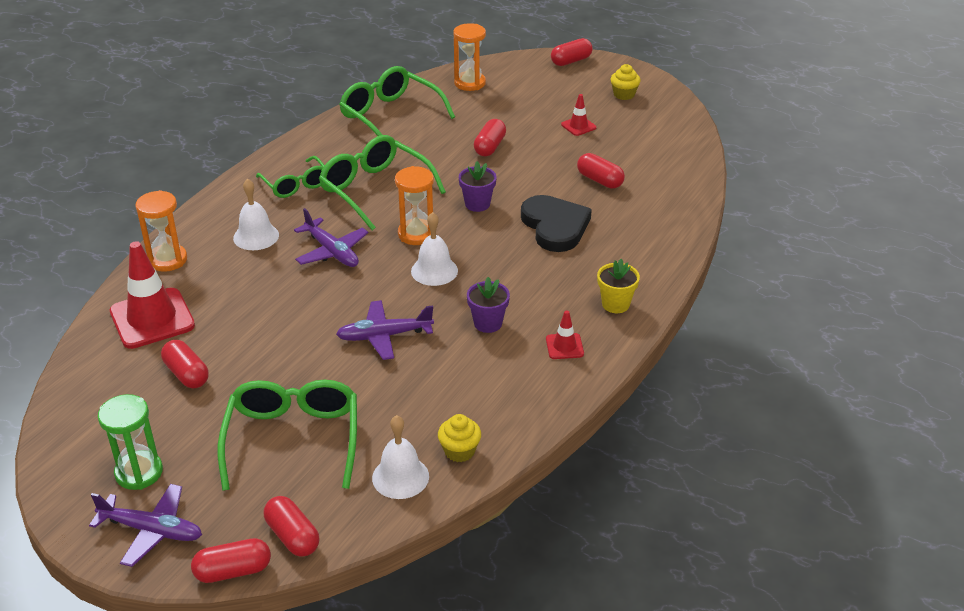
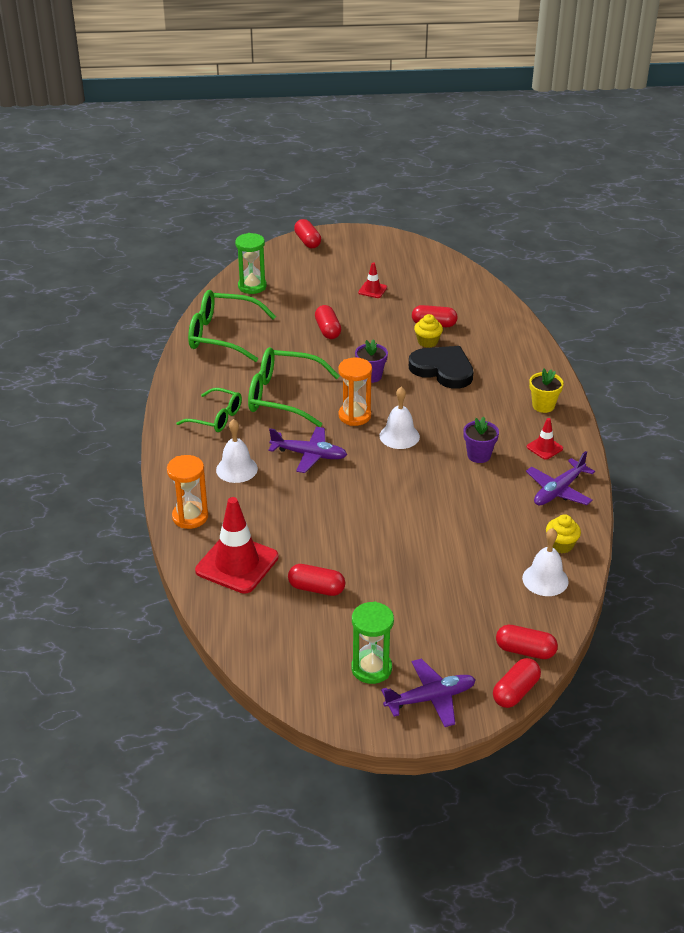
camera: 35 degrees left, 0 degrees up
(293, 439) = (447, 592): green glasses -> none
(384, 336) = (421, 496): purple plane -> purple plane (559, 490)
(470, 83) = (252, 286): orange hourglass -> green hourglass
(571, 61) = (307, 241): red capsule -> red capsule turned 45 degrees counterclockwise
(624, 94) = (376, 254): yellow cupcake -> yellow cupcake (427, 342)

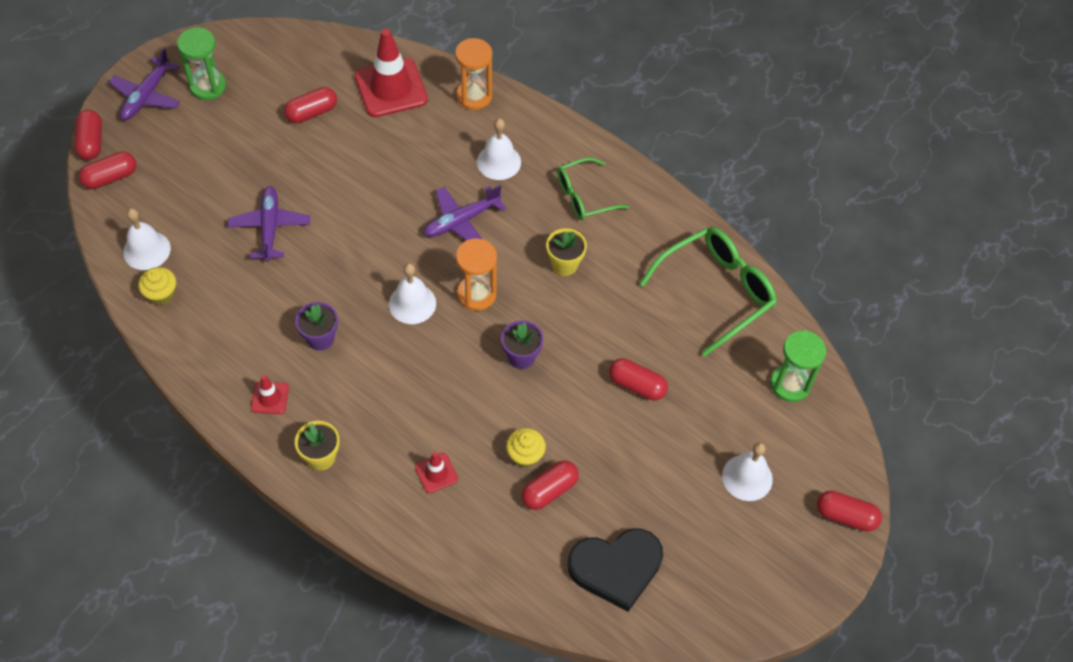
camera: 130 degrees right, 20 degrees up
(282, 396) = (564, 264): green glasses -> yellow flower pot
(330, 274) = (747, 477): none -> white bell
(372, 290) = (674, 491): red traffic cone -> red traffic cone (436, 473)
(443, 369) = (466, 425): black heart -> black heart (616, 568)
(559, 490) = (212, 354): purple plane -> purple plane (270, 227)

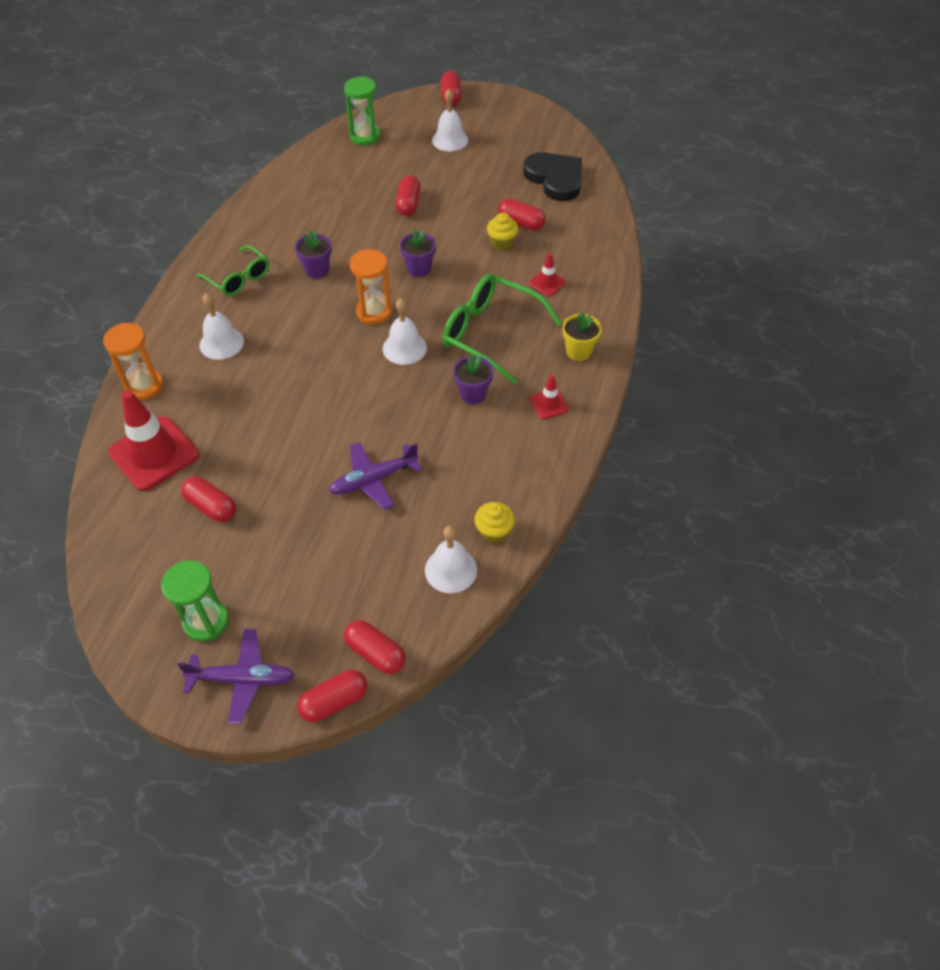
camera: 110 degrees left, 5 degrees down
(461, 221) = (301, 346): purple plane -> none
(564, 264) = (317, 270): yellow flower pot -> purple flower pot
(717, 291) = (302, 185): green glasses -> green glasses (490, 333)

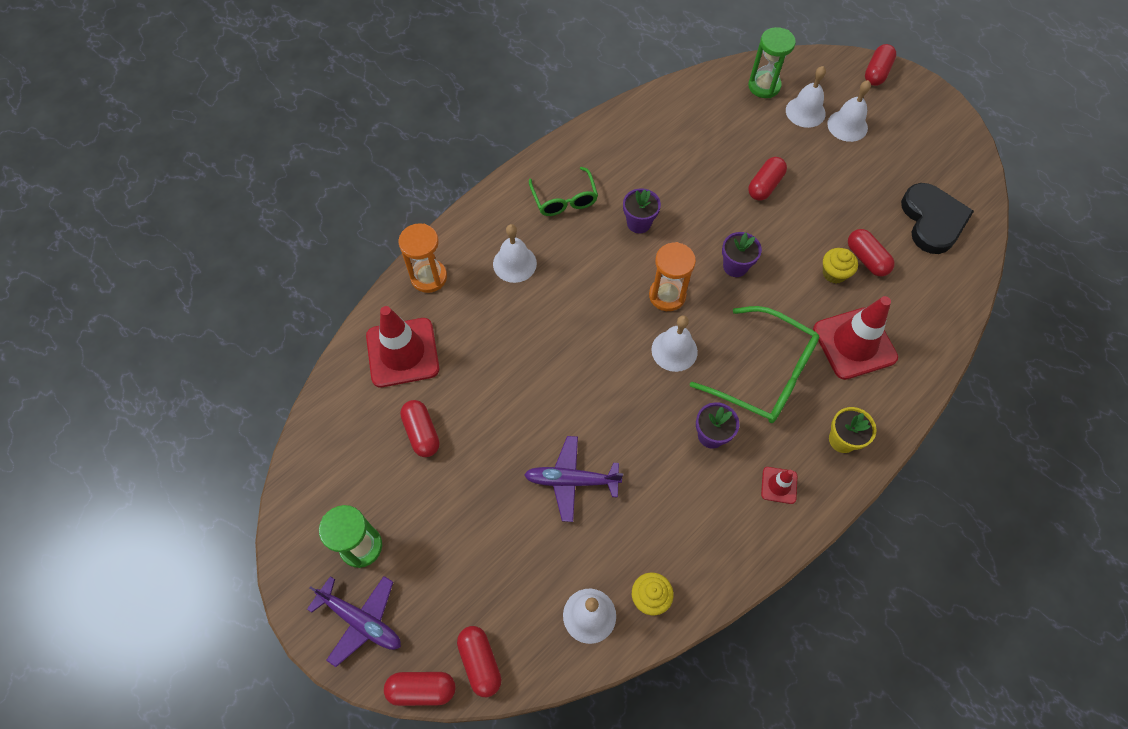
camera: 30 degrees right, 10 degrees up
(410, 142) = (805, 112): none -> white bell
(490, 333) = (765, 374): green glasses -> green glasses turned 150 degrees clockwise
(547, 283) = (854, 343): red traffic cone -> red traffic cone, size x2.10

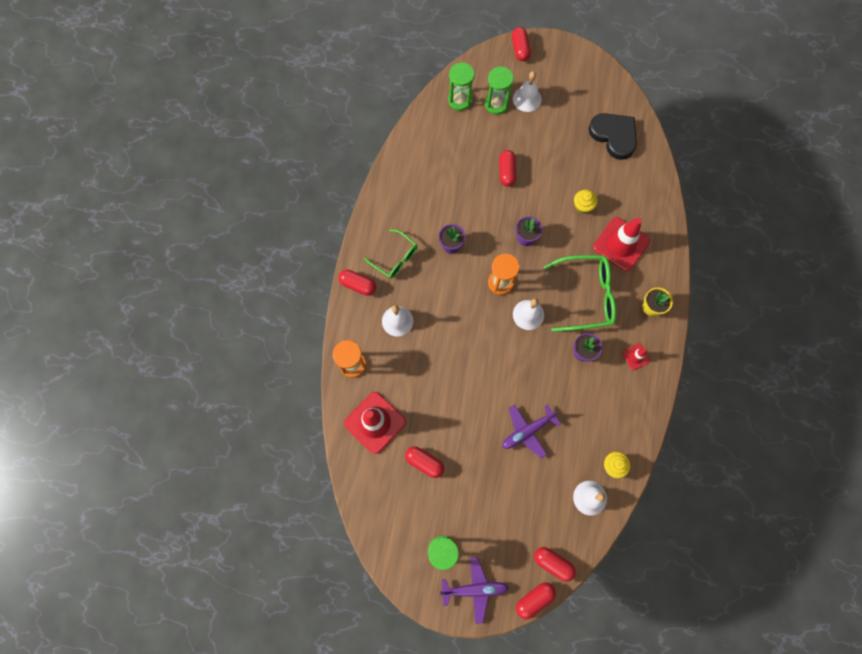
camera: 35 degrees left, 10 degrees up
(805, 112) = (496, 104): white bell -> green hourglass
(866, 259) = (594, 185): red capsule -> red capsule (358, 285)

